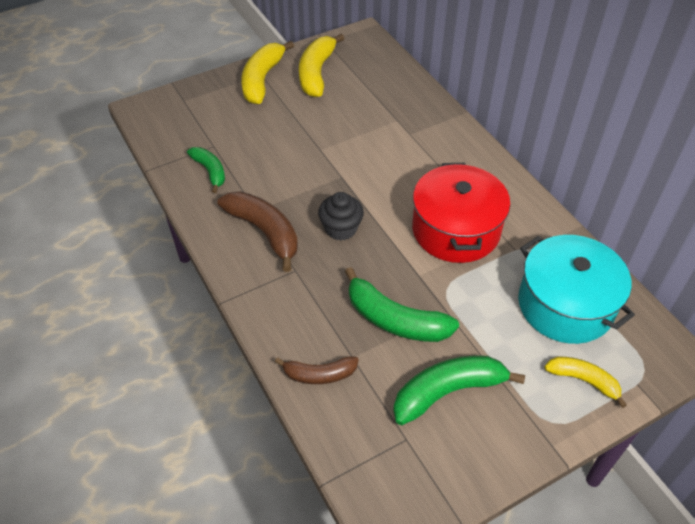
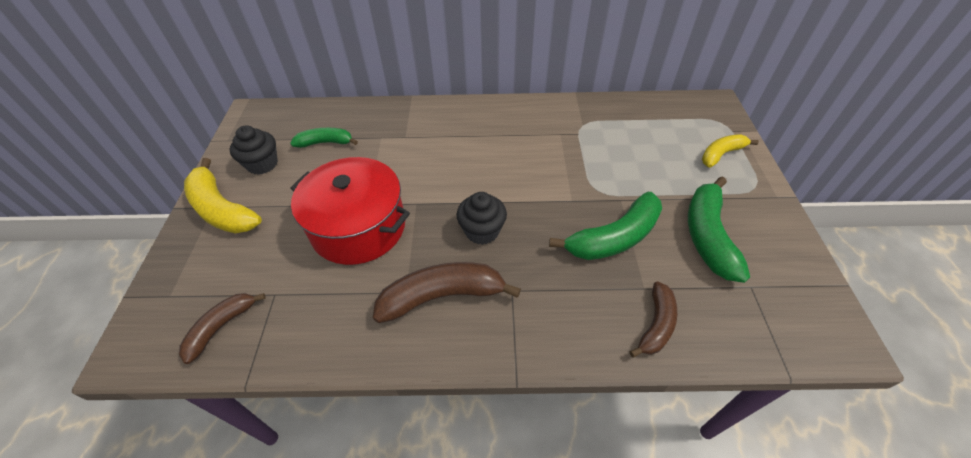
camera: 60 degrees left, 0 degrees up
(177, 136) = (221, 327): none -> brown banana
(210, 171) = (311, 313): green banana -> green banana (325, 143)
(316, 73) = (262, 164): yellow banana -> black cupcake
(455, 230) = (536, 156): red pot -> red pot (358, 227)
(565, 305) = (646, 132): turquoise pot -> none

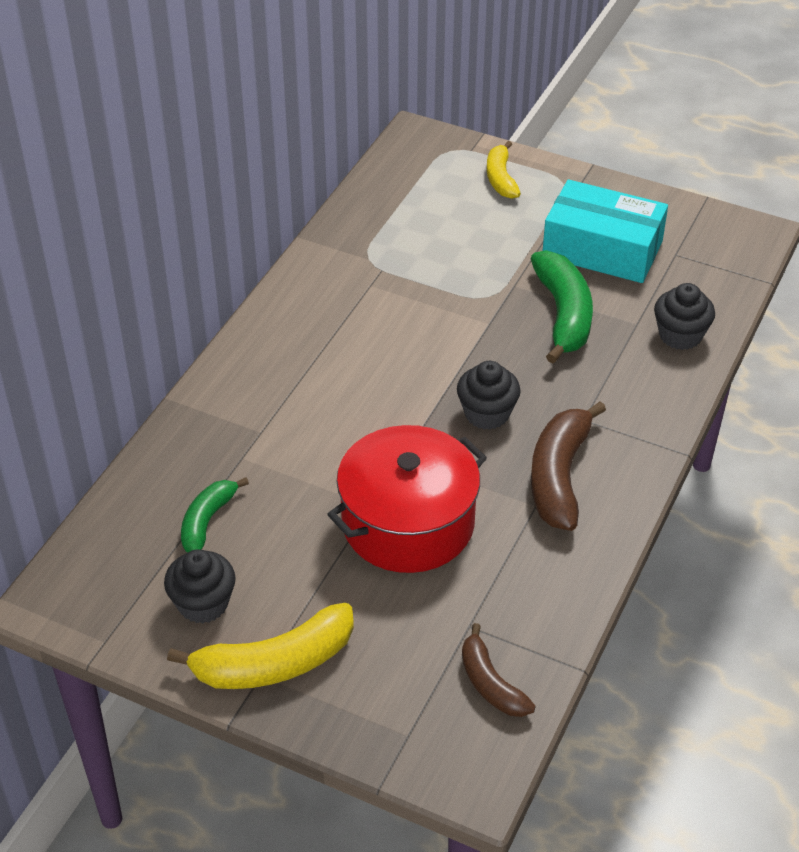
camera: 65 degrees left, 5 degrees down
(656, 325) = (680, 335): brown banana -> black cupcake
(707, 235) = (602, 249): green banana -> turquoise box

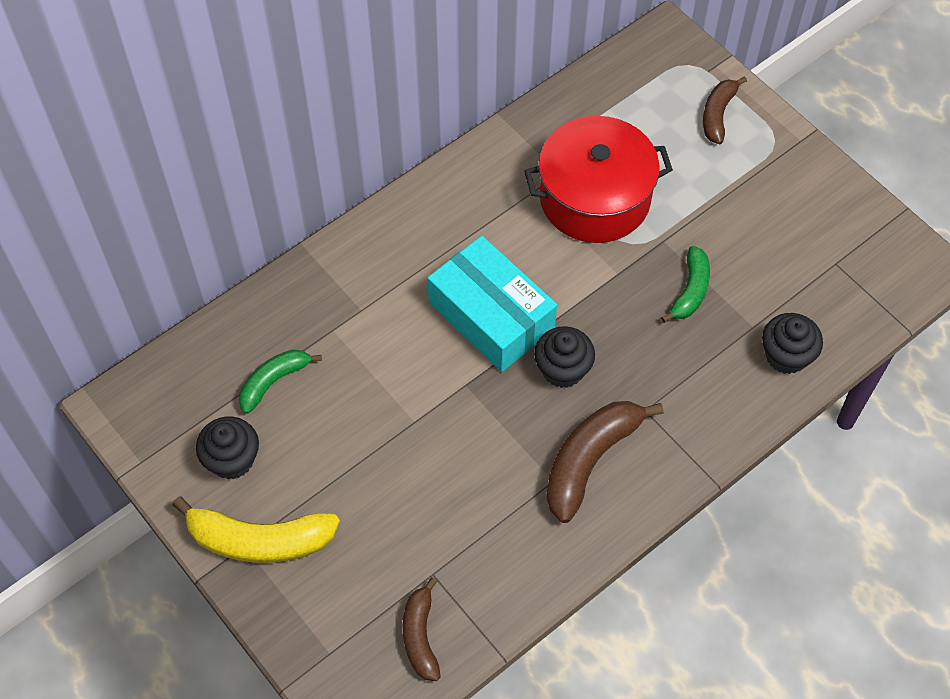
camera: 25 degrees right, 15 degrees up
(408, 523) = (435, 452): red pot -> red pot (594, 198)
(500, 178) = (718, 114): yellow banana -> brown banana
(563, 315) = (690, 291): green banana -> green banana, size x0.61
(602, 249) = (769, 231): turquoise box -> turquoise box (491, 315)

